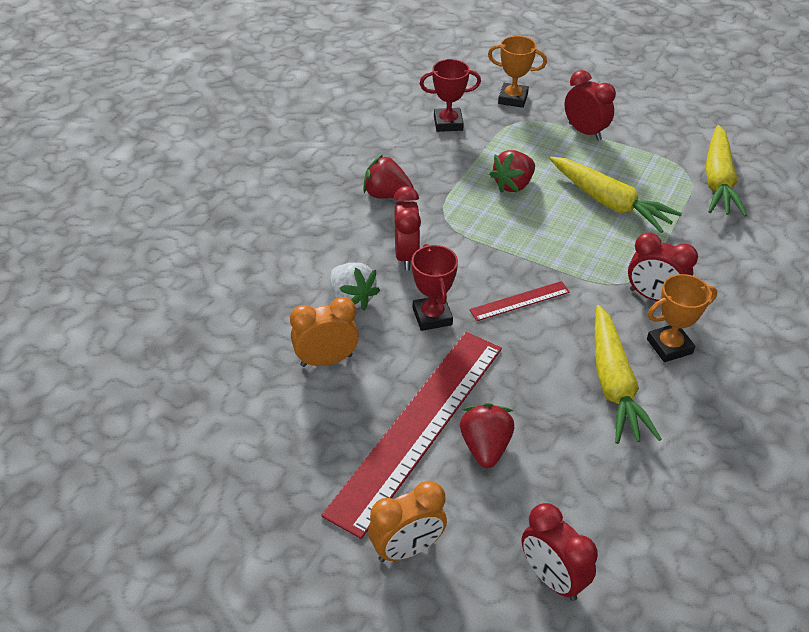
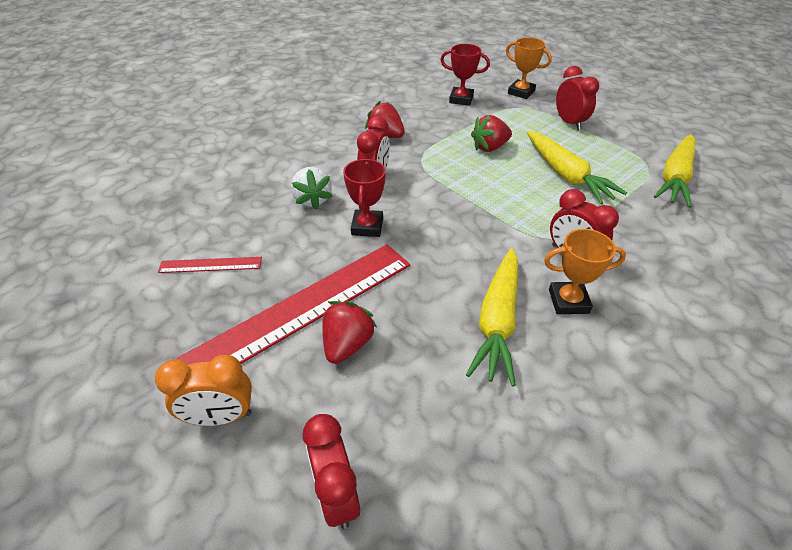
camera: 20 degrees right, 0 degrees up
(326, 360) = (262, 239): orange clock -> none
(520, 301) = (448, 232): red ruler -> red ruler (210, 265)

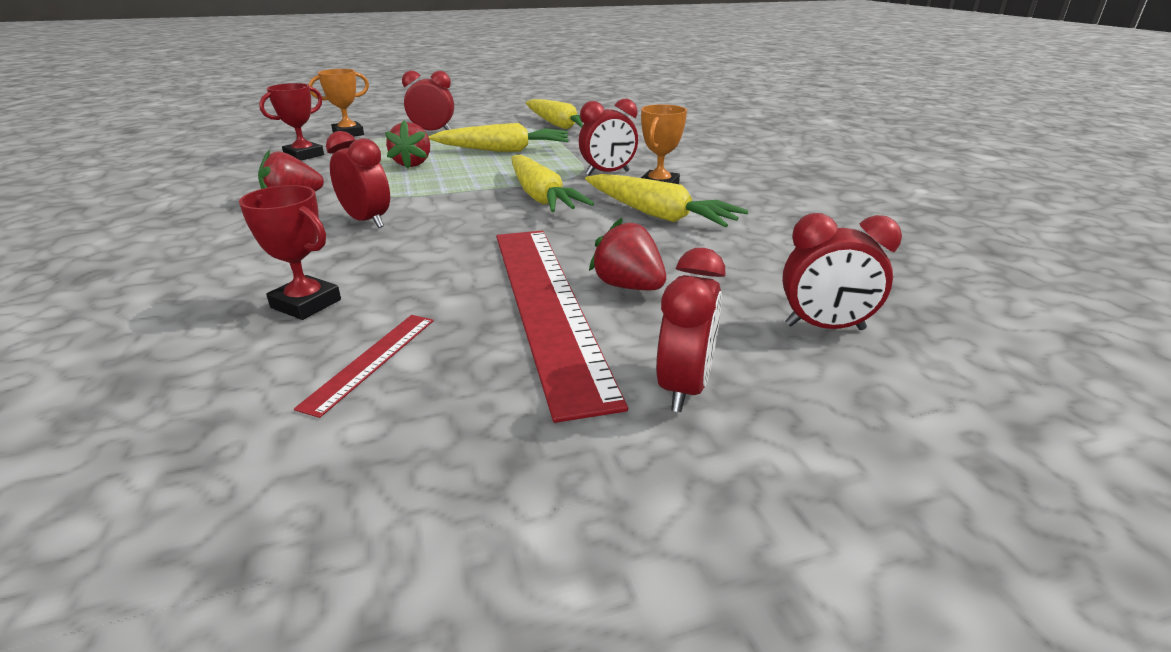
camera: 65 degrees left, 15 degrees down
(221, 417) = (684, 388): orange clock -> red clock
(312, 199) = (343, 262): white strawberry -> none
(367, 227) = (449, 241): red trophy -> red trophy (306, 304)
(480, 237) = (541, 197): none -> yellow carrot

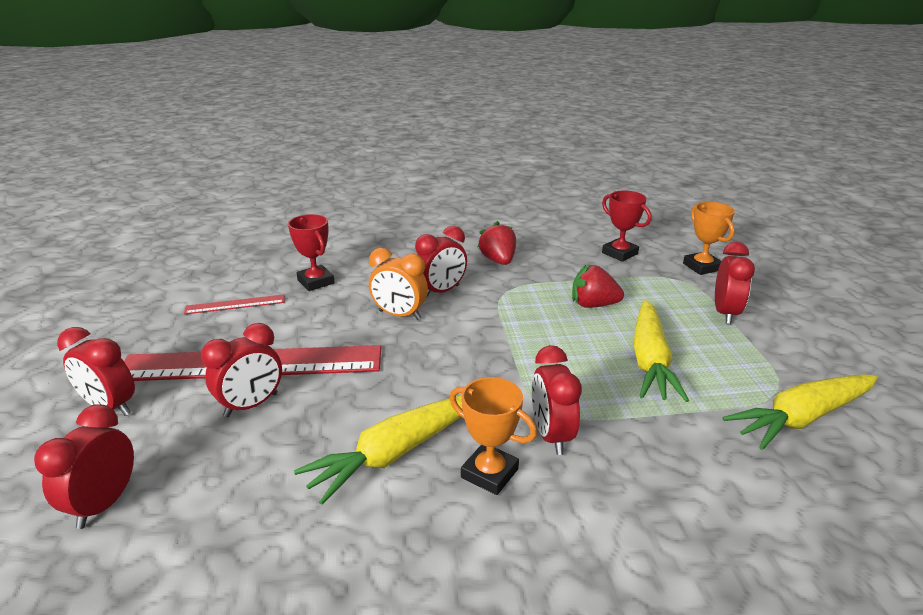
camera: 100 degrees right, 0 degrees up
(306, 304) = (316, 282): red trophy -> red trophy turned 75 degrees counterclockwise
(371, 361) = (235, 304): red ruler -> red ruler turned 45 degrees counterclockwise
(423, 236) = (399, 315): none -> orange clock
(541, 197) = (475, 377): yellow carrot -> none
(628, 286) = (251, 405): red strawberry -> red clock

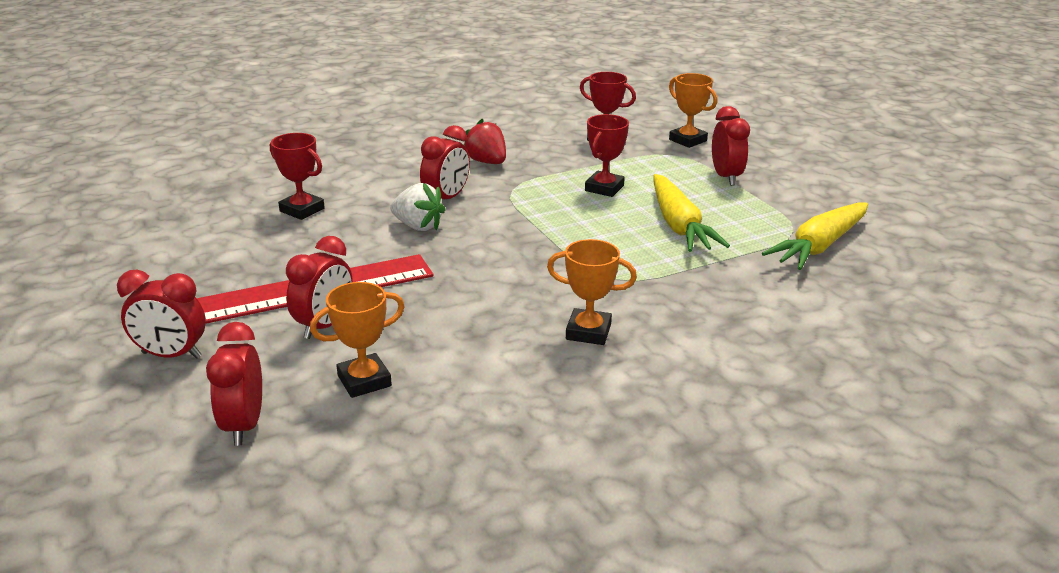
camera: 20 degrees left, 0 degrees up
(235, 304) = (227, 245): red ruler -> none
(241, 479) = (364, 381): none -> orange trophy
(395, 453) = (495, 334): yellow carrot -> none
(399, 315) = (418, 226): orange clock -> white strawberry
(551, 435) = (624, 296): red clock -> none
(593, 305) = (604, 188): red strawberry -> red trophy

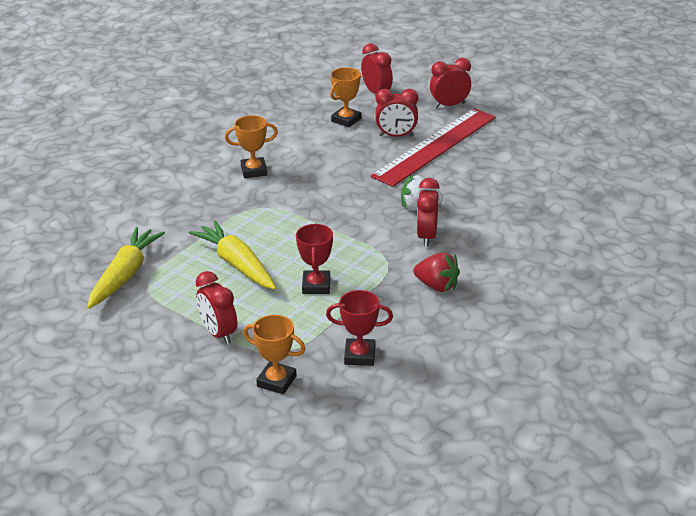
camera: 155 degrees right, 5 degrees up
(302, 210) = (512, 197): red trophy -> none
(325, 326) = (396, 136): red clock -> red clock turned 90 degrees counterclockwise

